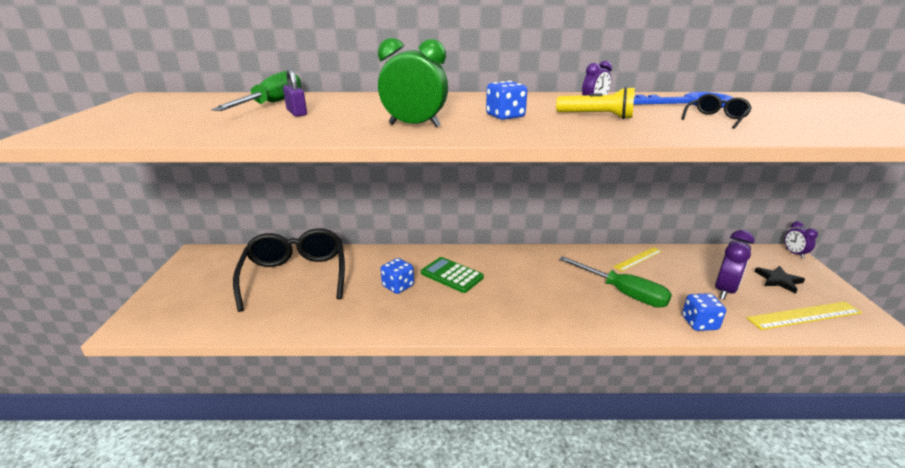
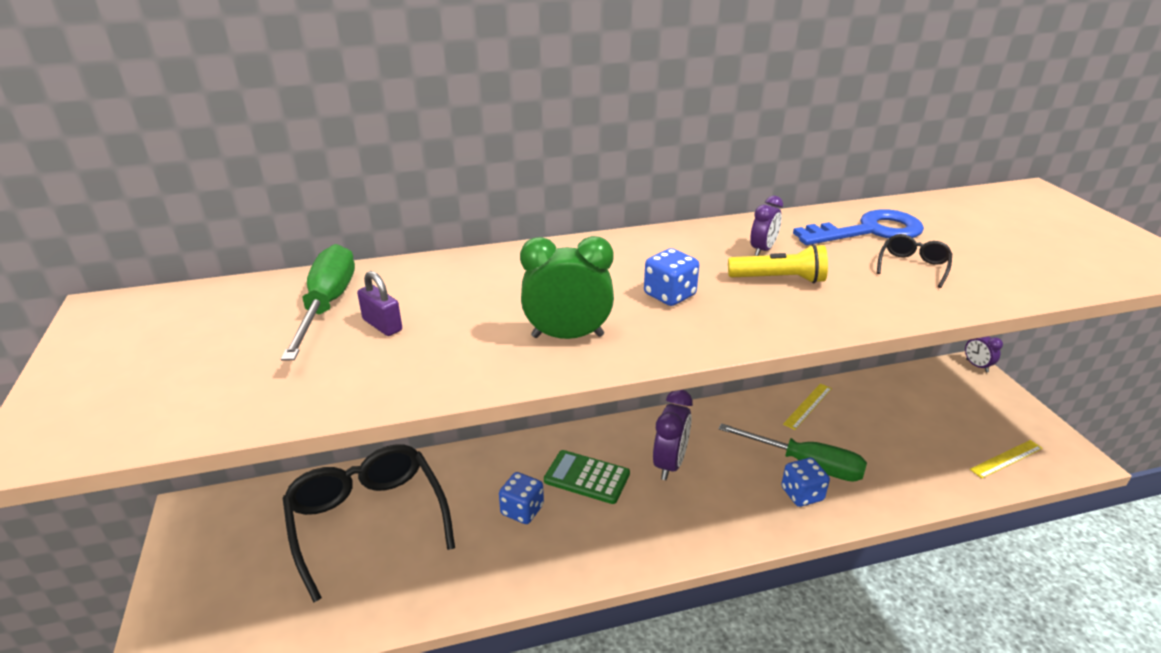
camera: 15 degrees left, 5 degrees up
(699, 323) = (902, 494): blue dice -> blue dice (802, 494)
(724, 290) = (917, 438): purple clock -> purple clock (670, 464)
(778, 280) = (969, 411): black star -> none
(804, 315) = (1006, 459): yellow ruler -> yellow ruler, size x0.65

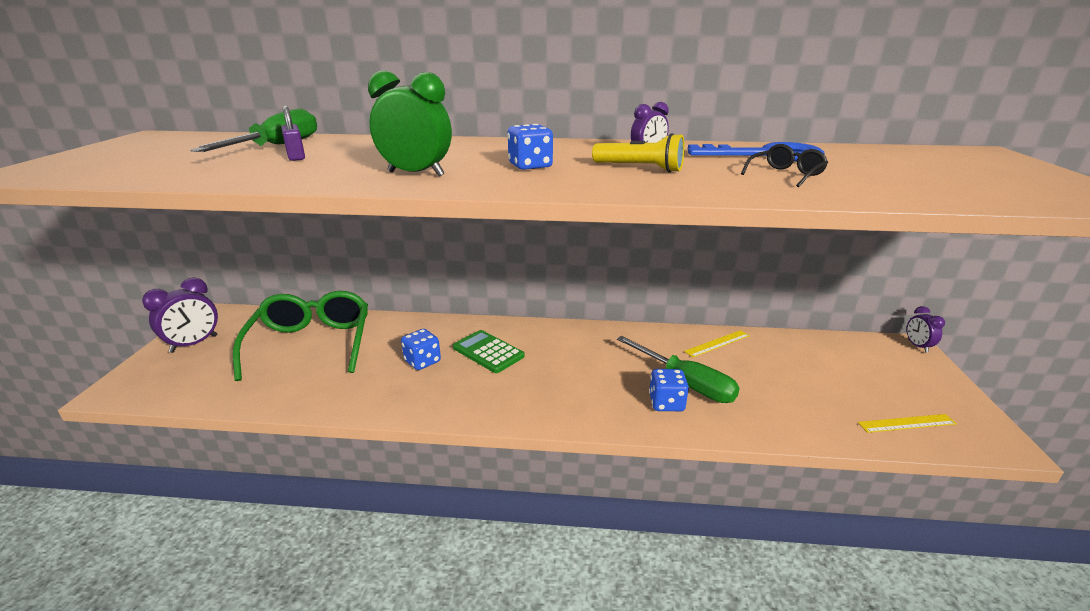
camera: 20 degrees right, 5 degrees down
(368, 521) = (311, 344): black glasses -> green glasses
(670, 464) = (562, 357): purple clock -> purple clock (194, 344)

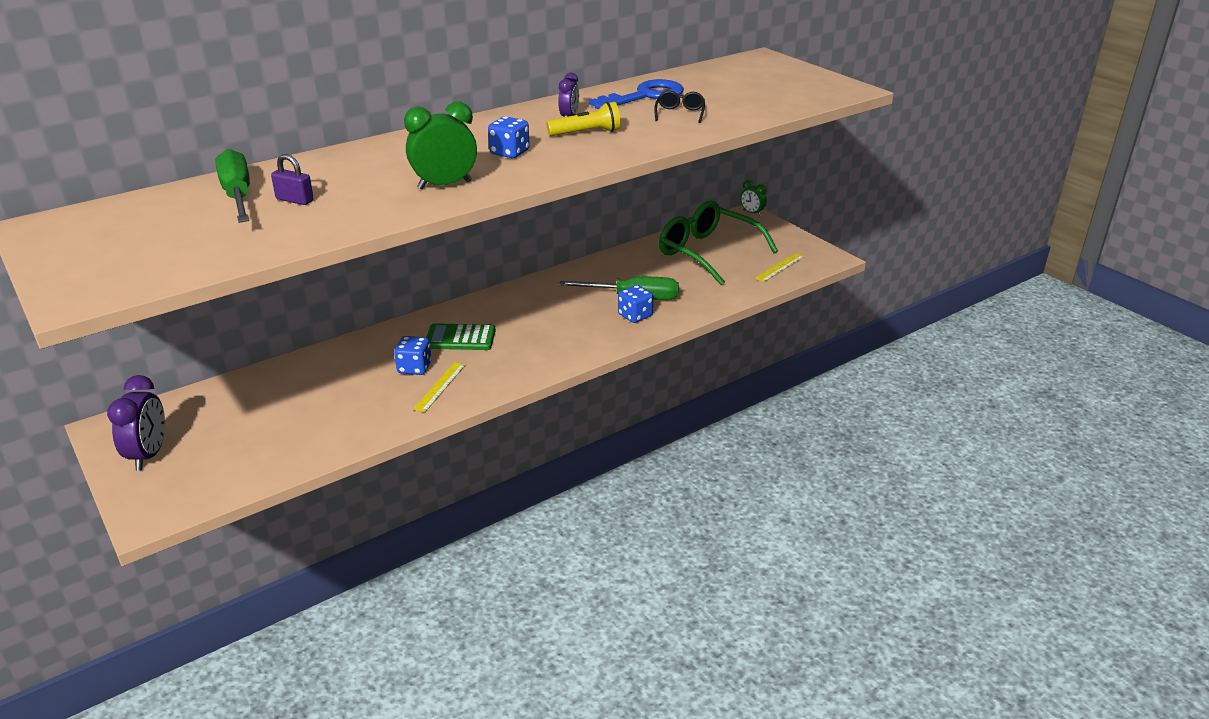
camera: 40 degrees left, 5 degrees up
(311, 344) = (282, 401): green glasses -> green glasses (708, 252)
(717, 343) = (626, 261): yellow ruler -> yellow ruler (440, 386)
(917, 346) = (752, 213): purple clock -> green clock

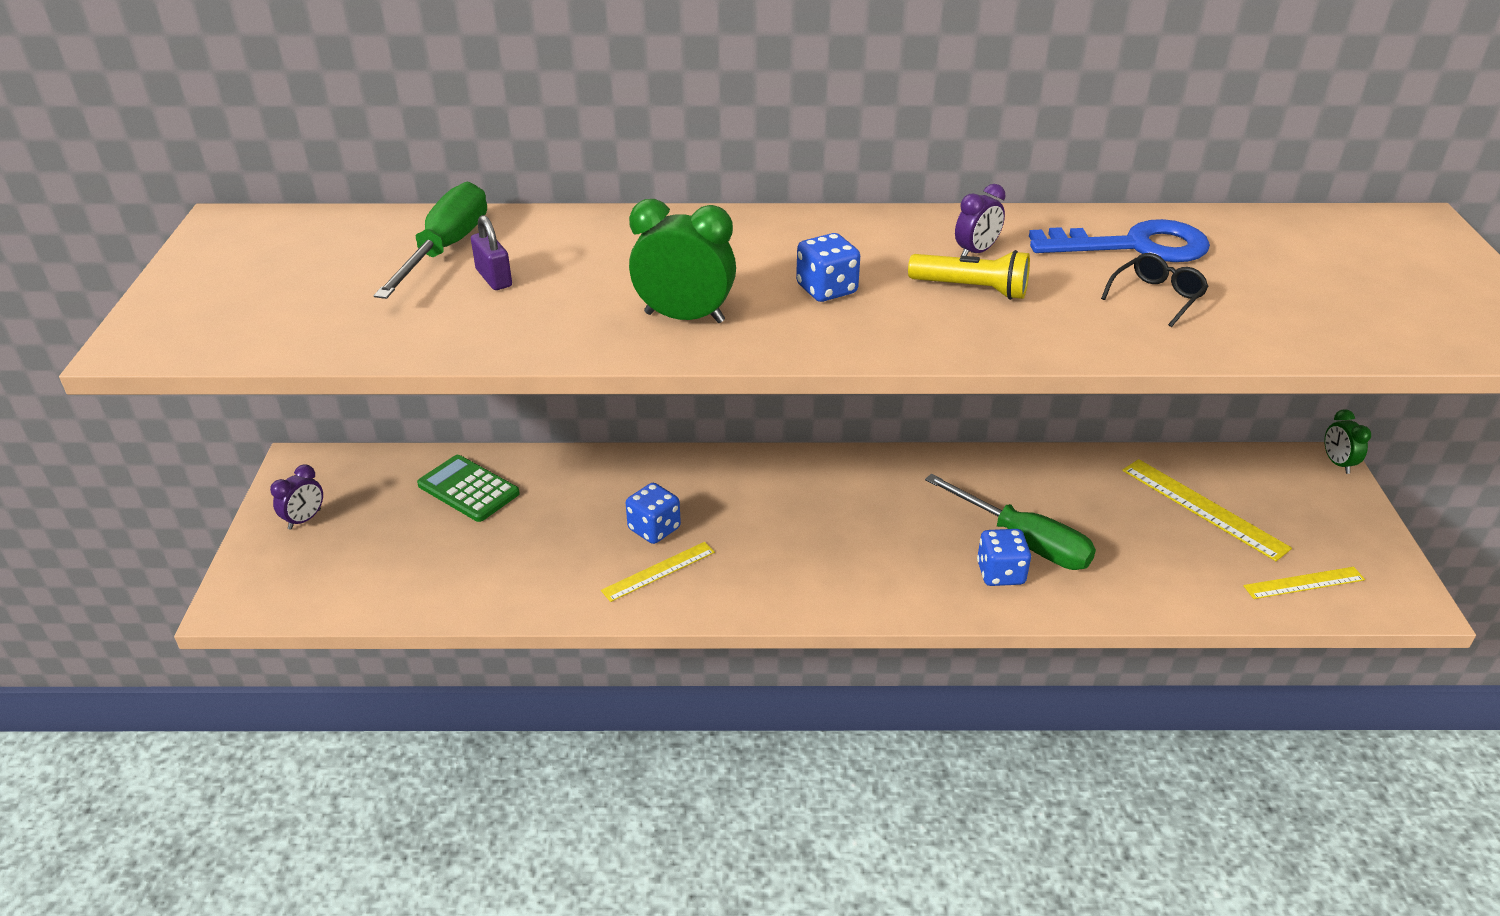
camera: 35 degrees right, 5 degrees up
(149, 455) = (305, 519): purple clock -> purple clock, size x0.59
(460, 338) = (743, 508): green calculator -> green calculator (468, 489)
(708, 252) = (1203, 508): green glasses -> yellow ruler

